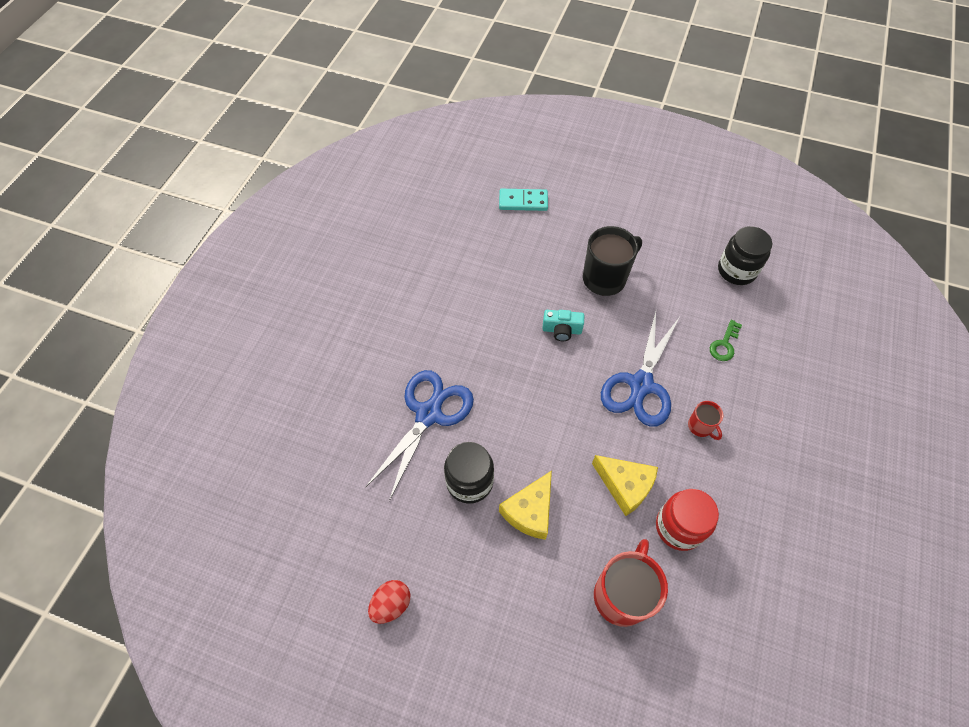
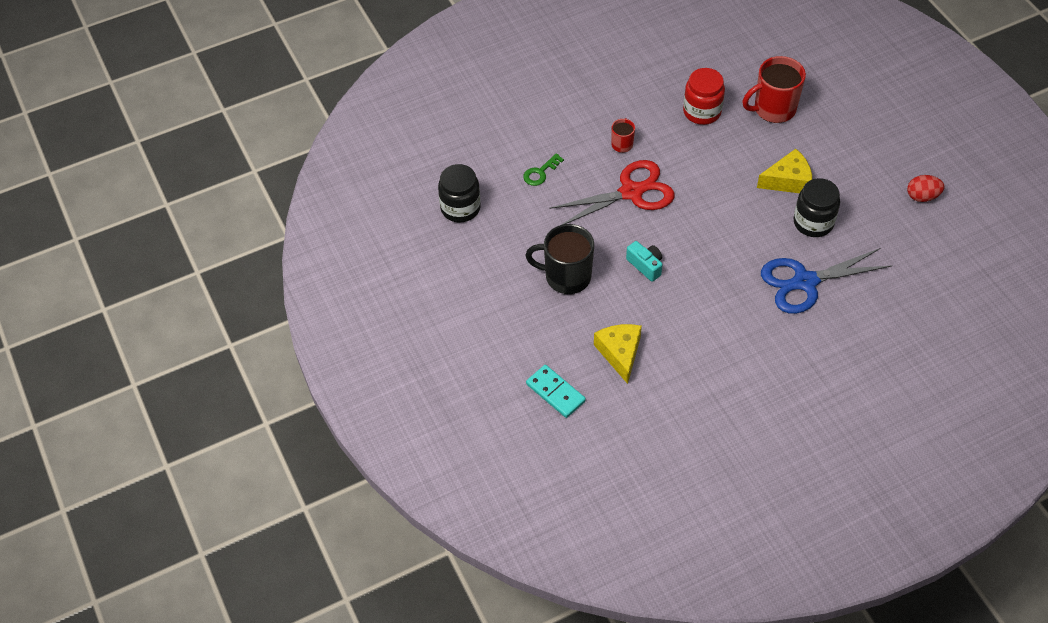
camera: 135 degrees left, 5 degrees down
(625, 486) = (711, 151): yellow cheese -> yellow cheese (620, 353)
(641, 385) = (631, 192): blue scissors -> red scissors
(724, 344) = (540, 173): green key -> green key turned 150 degrees clockwise

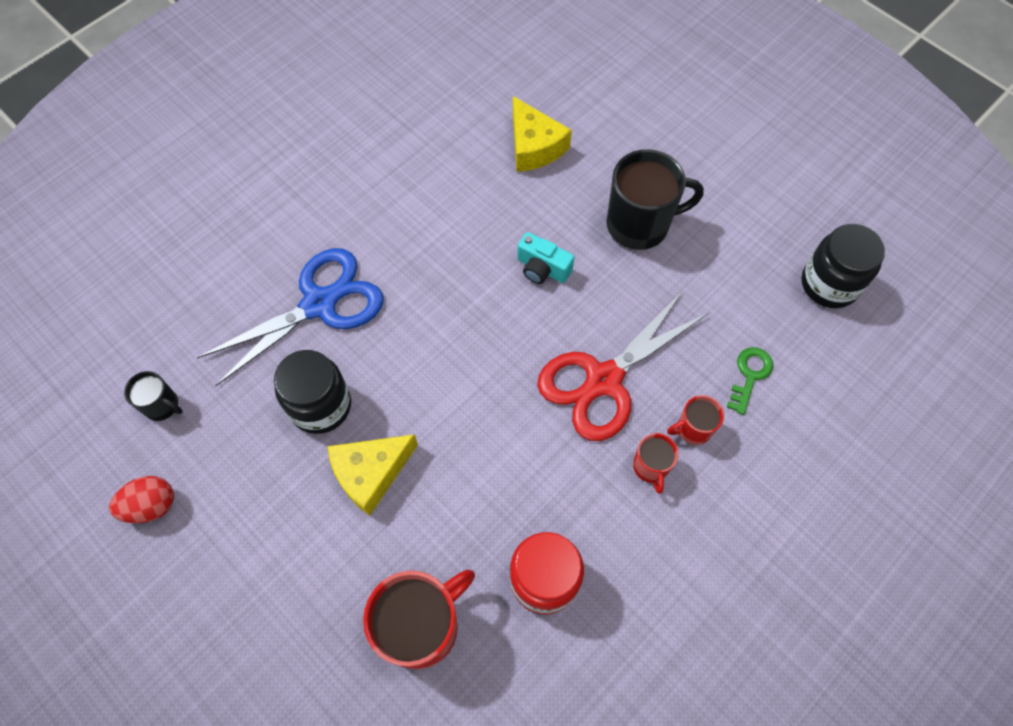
camera: 160 degrees right, 10 degrees up
(555, 392) = (590, 85): turquoise domino -> none
(589, 155) = (693, 429): none -> red mug
(915, 247) = (162, 405): none -> black mug

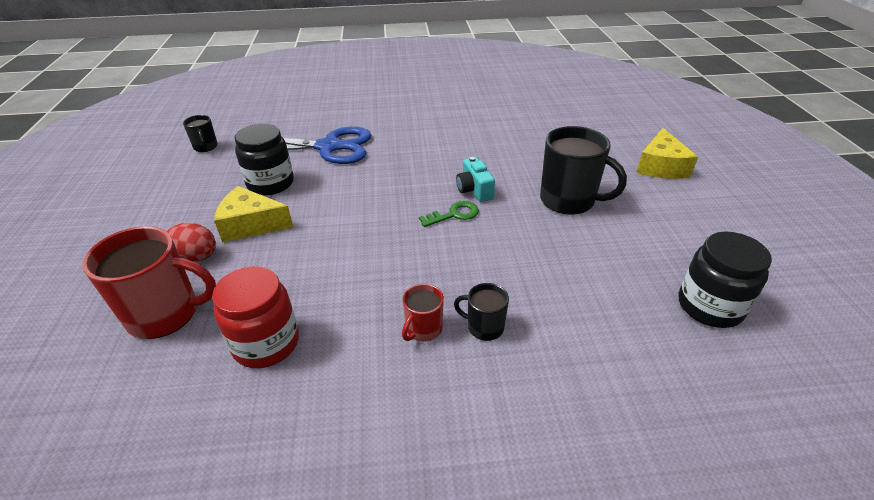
camera: 40 degrees right, 25 degrees down
(151, 505) = (142, 178): red egg -> red egg (196, 256)
(534, 146) = (534, 140): yellow cheese -> yellow cheese (661, 166)
(604, 380) = (449, 261): red scissors -> none
(693, 429) = (484, 327): red mug -> black mug
(750, 375) = (571, 323): green key -> green key (454, 214)

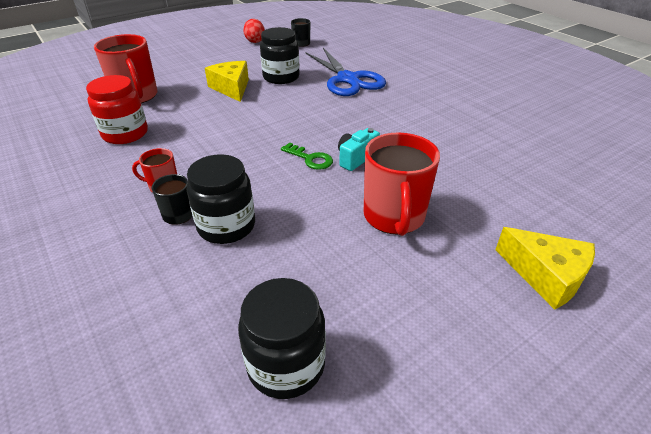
camera: 60 degrees right, 0 degrees up
(196, 256) = (190, 84): red egg -> red egg (255, 41)
(526, 297) = (226, 226): none -> black jar
(569, 200) = (394, 217): black mug -> red mug
(661, 166) = (546, 275): yellow cheese -> yellow cheese turned 120 degrees counterclockwise

